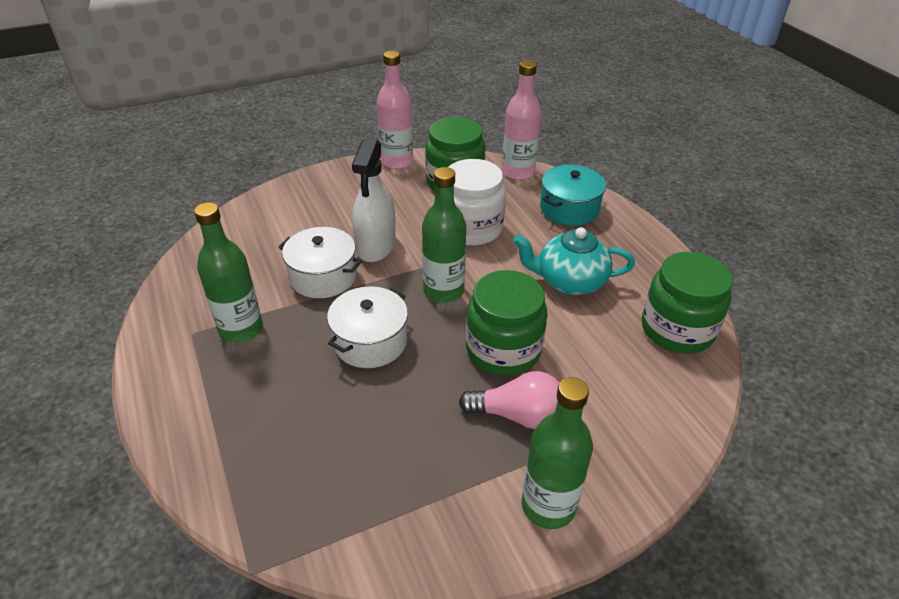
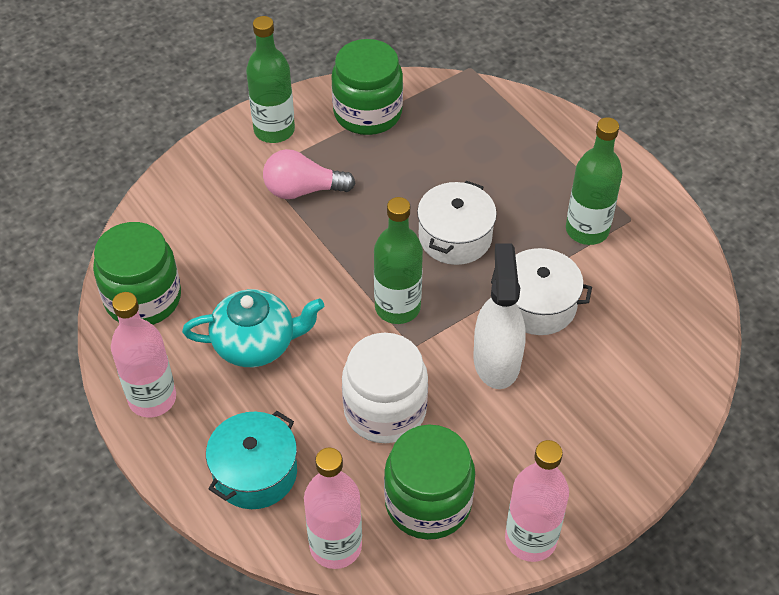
camera: 170 degrees right, 10 degrees up
(503, 350) = (322, 248): green jar -> green jar (367, 113)
(652, 257) = (152, 398): none -> pink bottle

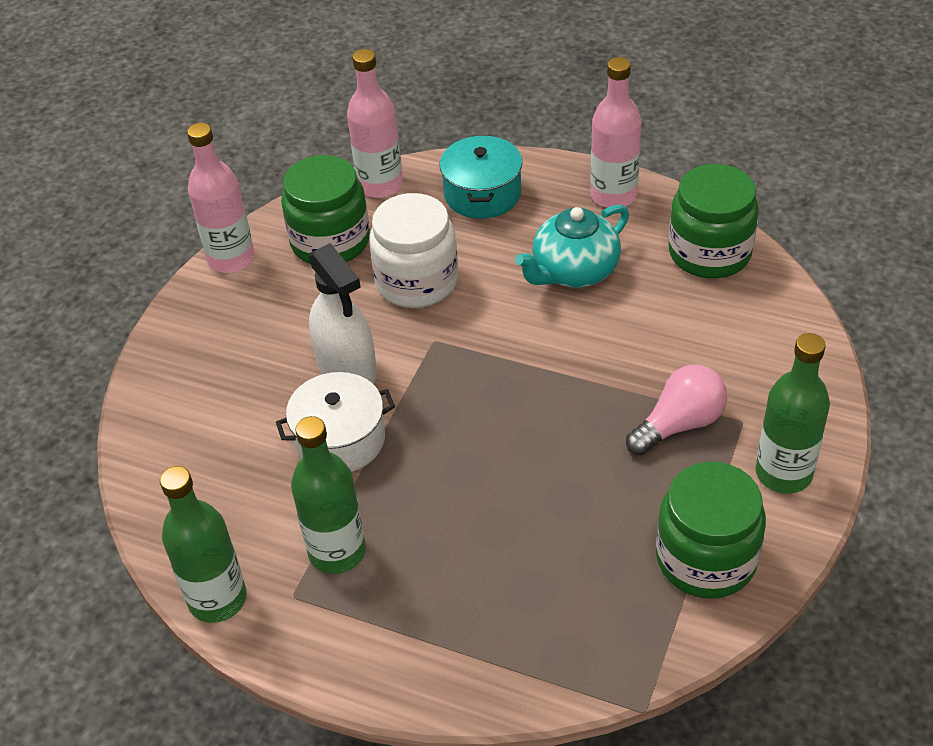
camera: 150 degrees right, 5 degrees down
(397, 307) = (476, 365): green bottle -> green bottle (217, 599)
(455, 237) = (476, 463): white pot -> none

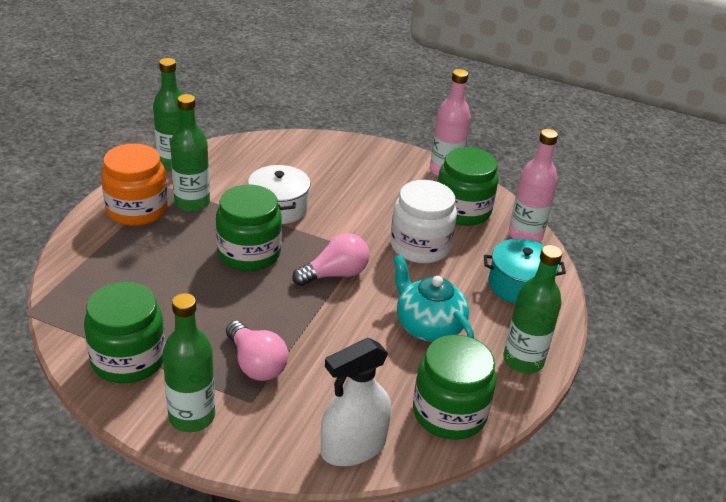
camera: 85 degrees right, 10 degrees down
(347, 368) = (339, 212): white spray bottle -> white spray bottle (353, 447)
(363, 625) = (137, 210): none -> orange jar
(458, 461) = (249, 253): none -> green jar
(490, 362) = (335, 274): none -> pink light bulb
(613, 195) = (523, 360): pink bottle -> green bottle

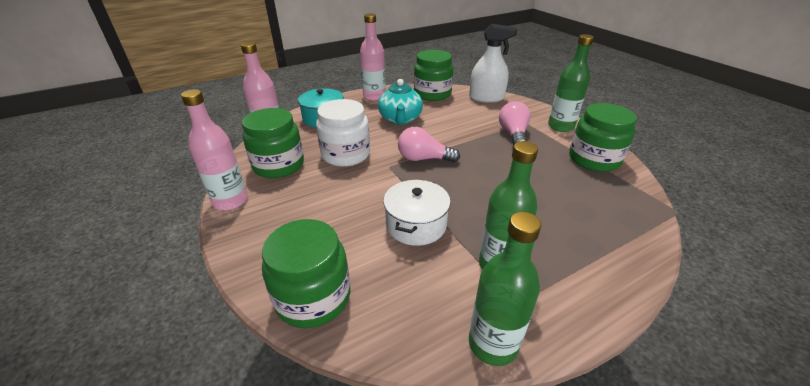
camera: 140 degrees left, 0 degrees up
(137, 210) = (564, 281): orange jar -> none
(249, 253) = (474, 194): green jar -> green jar (313, 297)
(523, 360) = (374, 96): green bottle -> pink bottle

